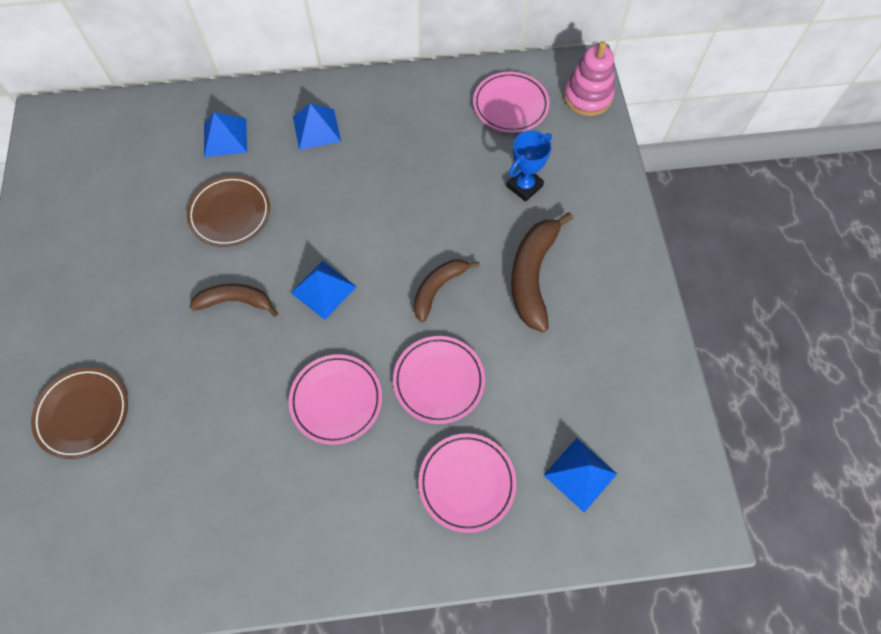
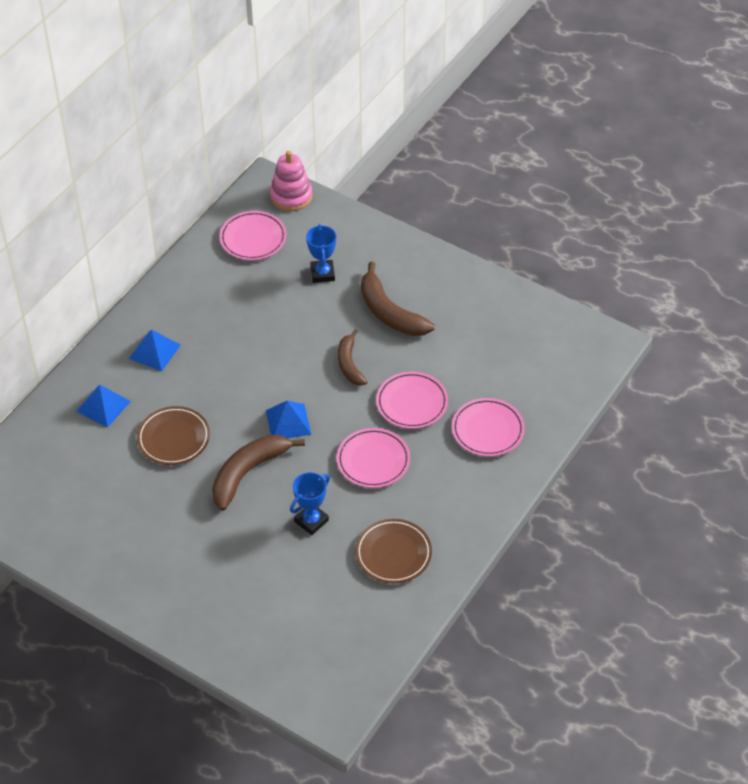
camera: 50 degrees left, 15 degrees down
(83, 414) = (248, 598): brown plate -> brown plate (393, 554)
(218, 400) = (311, 521): none -> blue trophy
(235, 301) = (247, 473): brown banana -> brown banana, size x1.57
(580, 474) = (533, 375): blue pyramid -> none

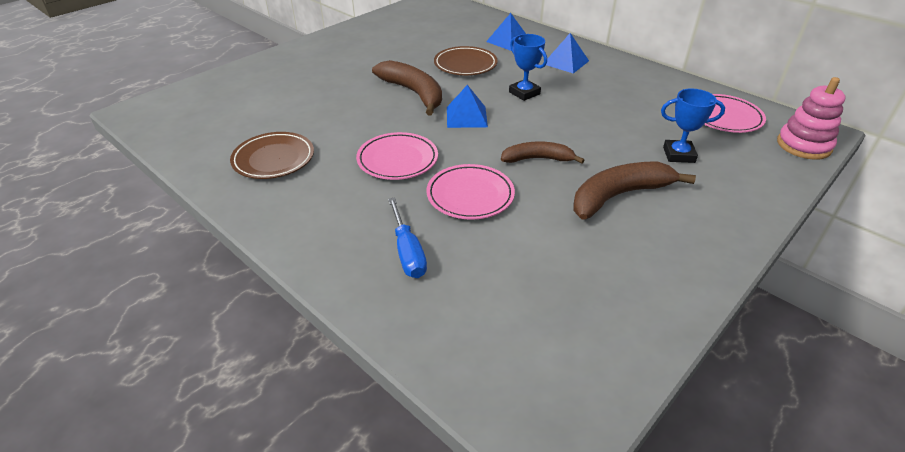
camera: 100 degrees right, 10 degrees down
(311, 521) = (342, 118): blue trophy -> blue trophy (524, 93)
(487, 430) = (408, 252): pink plate -> blue screwdriver

